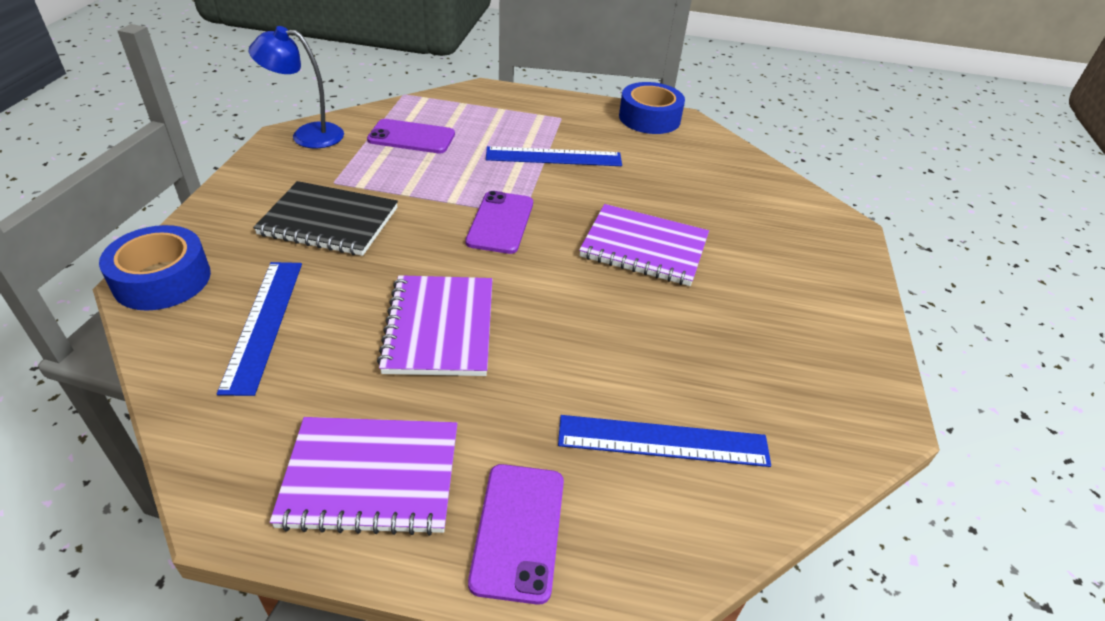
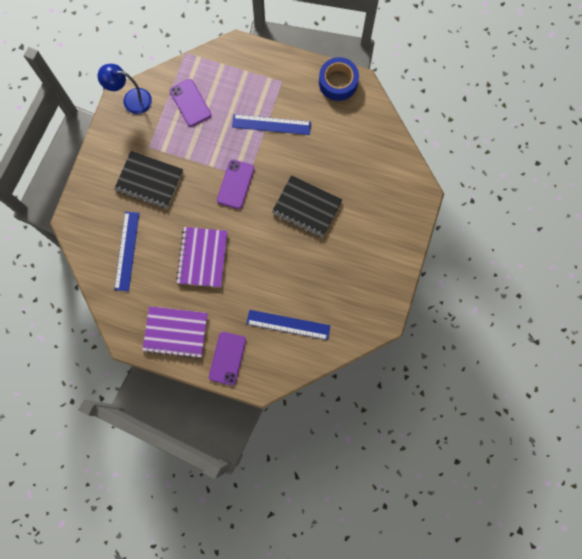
camera: 10 degrees right, 35 degrees up
(162, 279) = (79, 220): blue tape -> none
(411, 137) = (190, 103): purple phone -> purple phone turned 45 degrees clockwise
(644, 247) = (306, 207): purple notebook -> black notebook

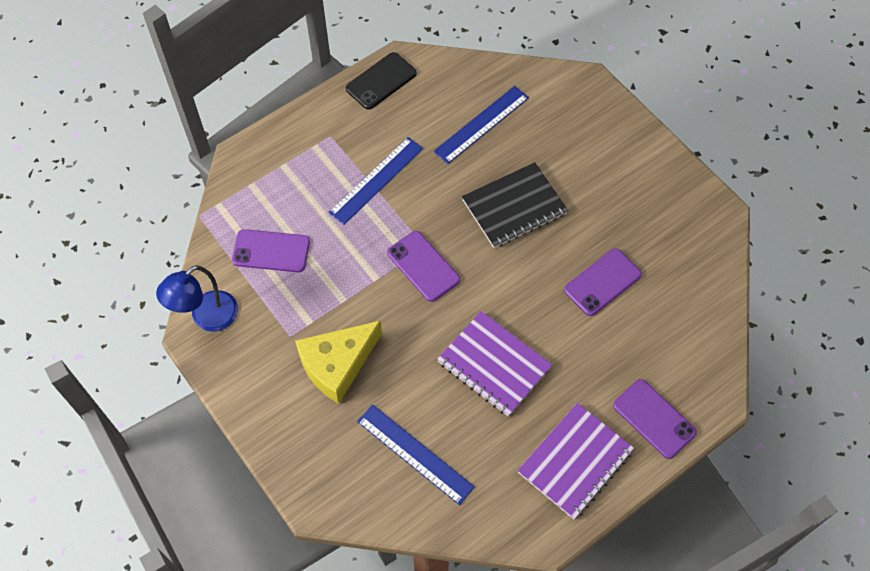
camera: 55 degrees left, 15 degrees down
(149, 180) = (337, 364): black notebook -> yellow cheese
(288, 324) = (655, 319): blue ruler -> blue ruler (481, 124)
(292, 283) = (602, 282): none -> purple phone
(338, 82) = (381, 81): blue tape -> black phone

